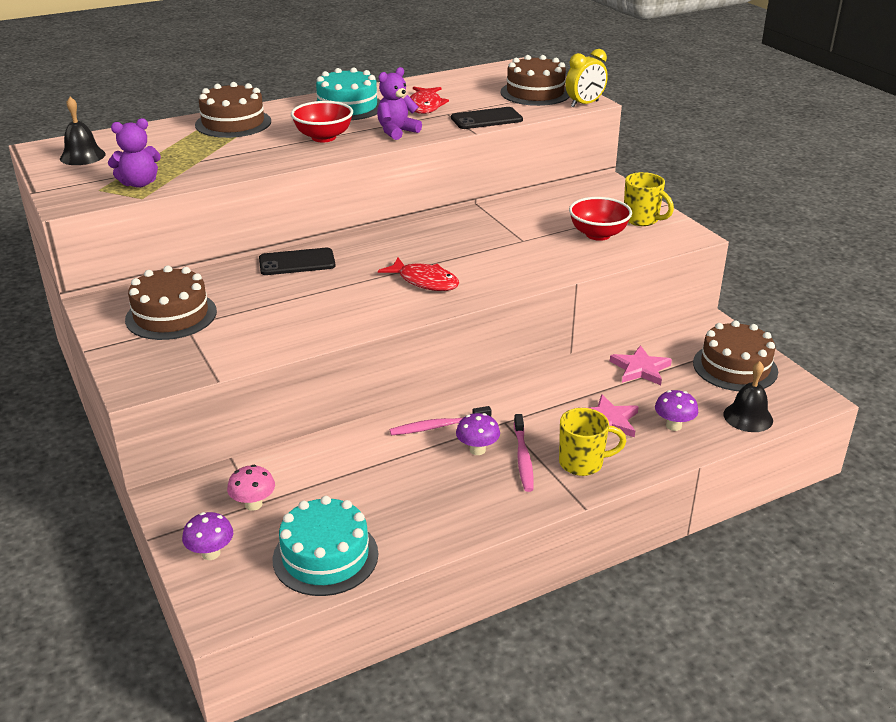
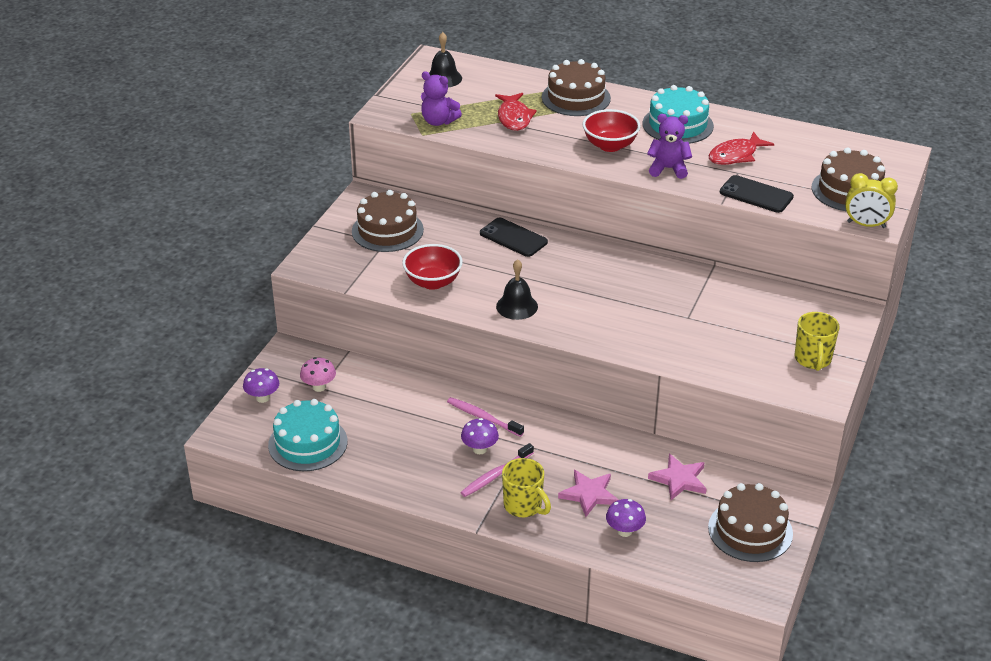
camera: 50 degrees right, 5 degrees up
(425, 281) = (564, 305): red fish -> red fish (514, 117)
(598, 234) = (752, 349): red bowl -> red bowl (433, 282)
(748, 417) = (686, 566): black bell -> black bell (517, 306)

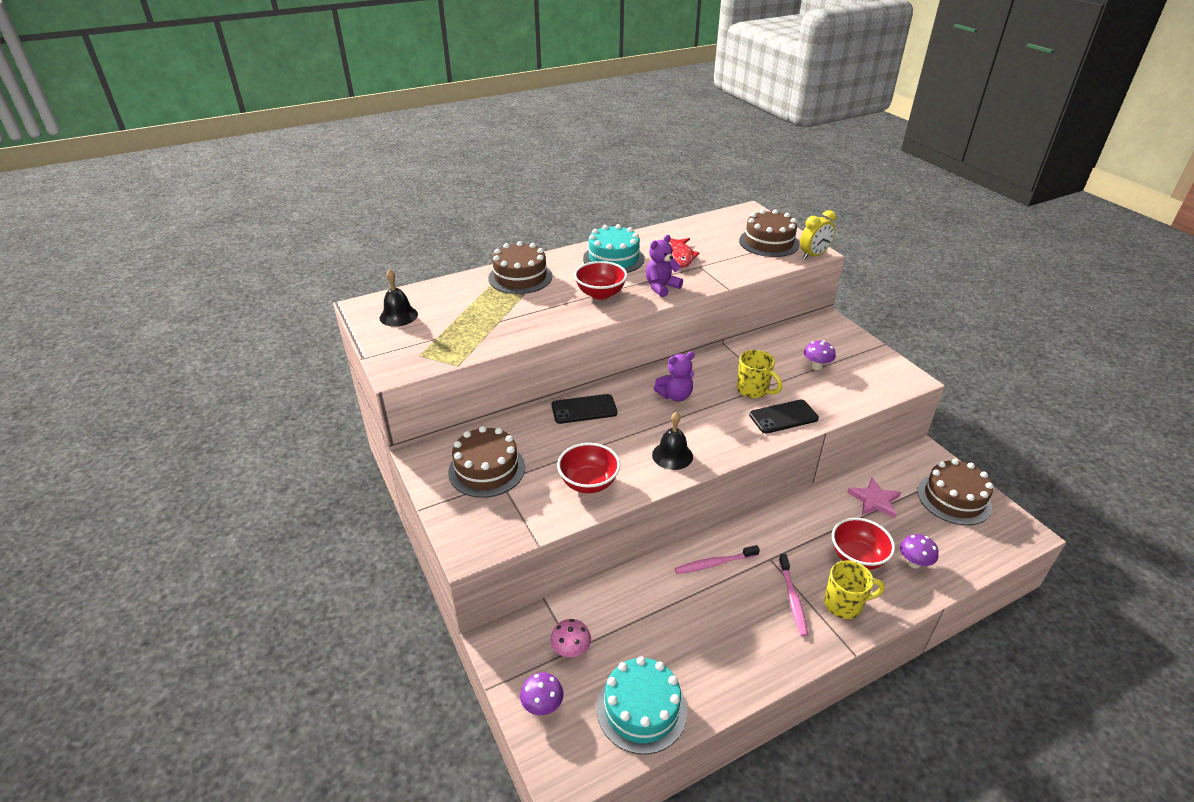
camera: 50 degrees left, 0 degrees up
(438, 121) = (452, 348): purple teddy bear -> purple teddy bear (675, 396)
(479, 449) = (752, 589): purple mushroom -> purple mushroom (816, 366)
(514, 117) = (503, 313): red fish -> none
(589, 494) = (857, 557): pink star -> red bowl
(756, 195) = (734, 273): black phone -> black phone (783, 417)
(812, 360) = (867, 361): yellow mug -> yellow mug (753, 390)

